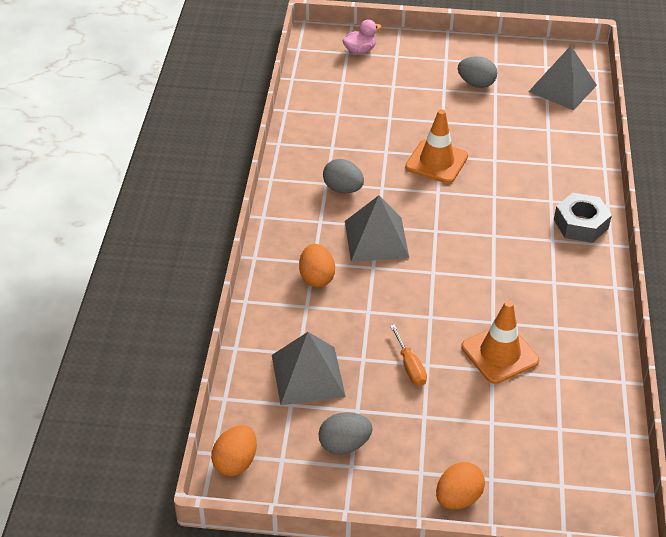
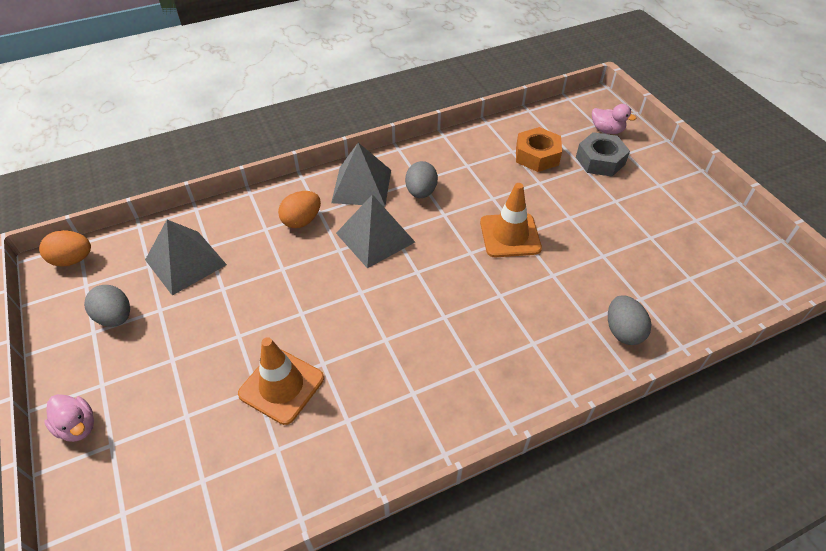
camera: 60 degrees right, 5 degrees up
(356, 103) = (537, 155): none -> orange nut
(409, 366) = (229, 323): orange screwdriver -> none
(458, 498) = (78, 426): orange egg -> pink duck
(476, 84) = (648, 218): grey egg -> grey egg (623, 331)
(562, 88) = (718, 285): grey pyramid -> grey pyramid (362, 186)
(580, 224) = (518, 383): grey nut -> grey nut (600, 160)

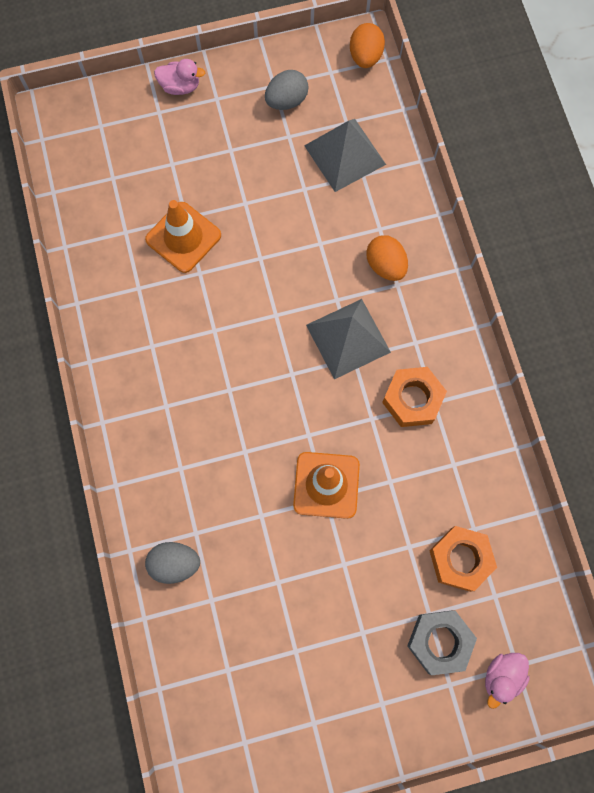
camera: 100 degrees right, 25 degrees up
(78, 426) = (180, 86): pink duck -> pink duck turned 135 degrees counterclockwise
(362, 186) = (433, 334): grey pyramid -> none
(421, 192) = (412, 399): grey egg -> orange nut

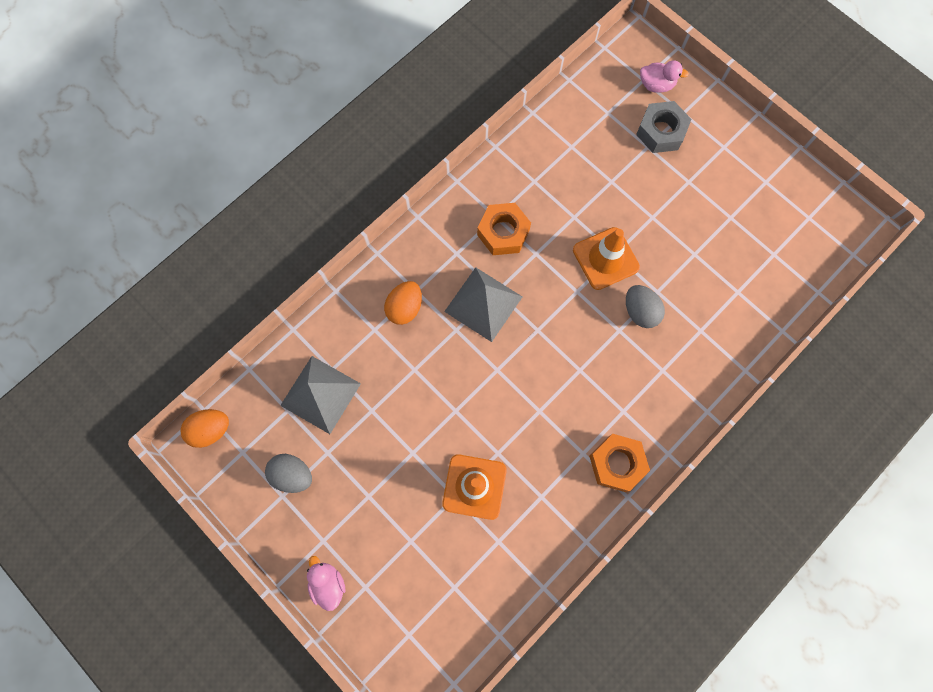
camera: 120 degrees left, 0 degrees up
(175, 563) = (731, 332): grey egg -> grey egg (640, 311)
(460, 559) = (598, 145): orange nut -> orange nut (617, 463)

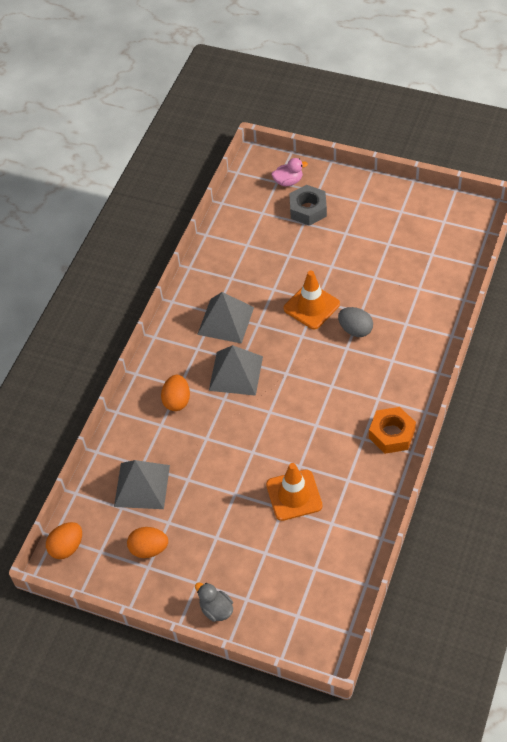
camera: 20 degrees left, 20 degrees down
(292, 475) = (149, 549): grey egg -> orange egg
(328, 583) = (216, 609): pink duck -> grey duck
(503, 232) = (225, 321): orange nut -> grey pyramid

